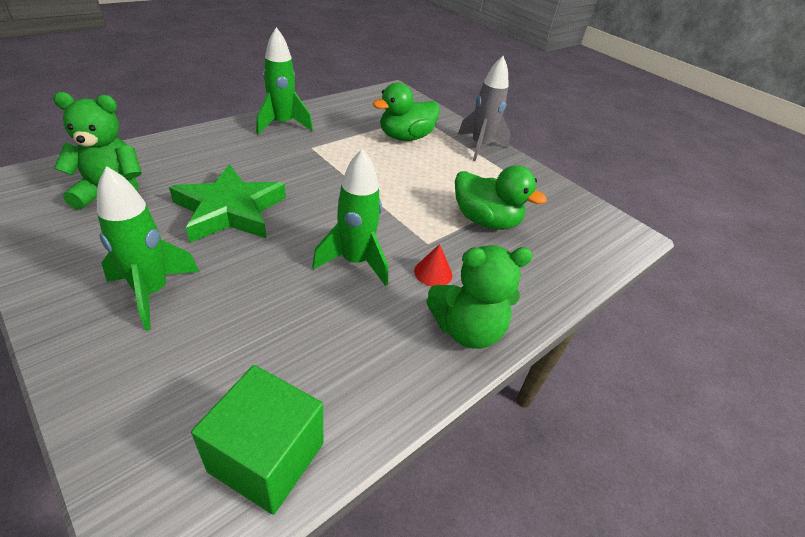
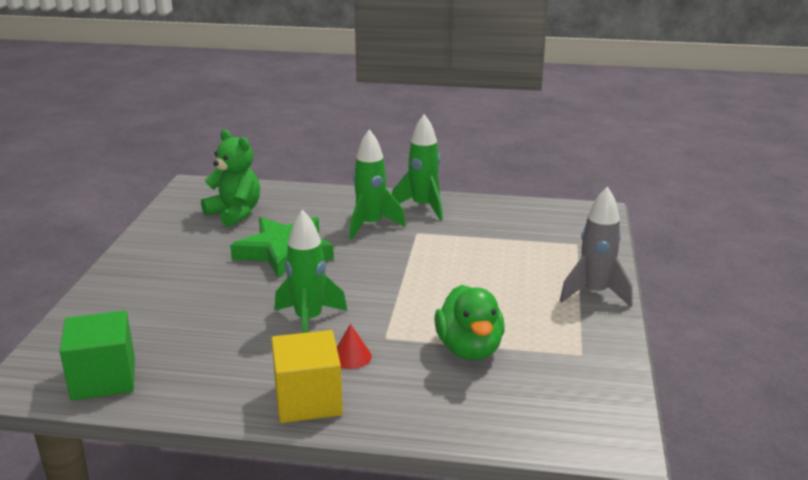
camera: 55 degrees right, 15 degrees down
(152, 292) = (174, 276): green rocket -> green rocket (371, 225)
(405, 137) = (523, 255): green duck -> none
(467, 330) = (308, 400): green teddy bear -> yellow cube

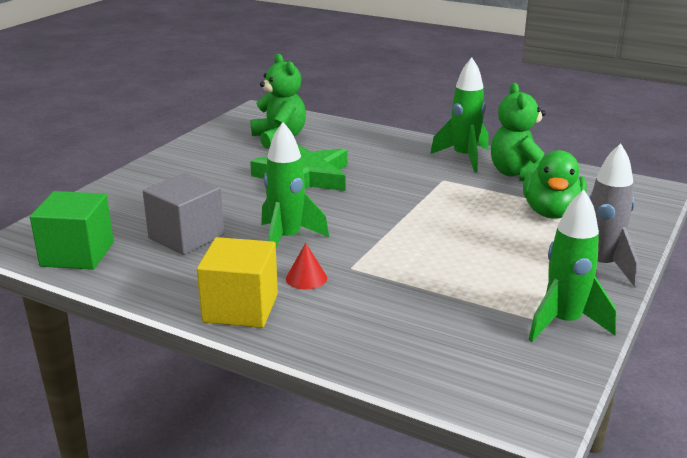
camera: 20 degrees right, 0 degrees up
(207, 337) = (186, 237): none -> grey cube
(371, 225) = (401, 166): green rocket -> green rocket (564, 323)
(469, 349) = (428, 294): green duck -> green duck (551, 212)
(479, 216) = (518, 174): none -> green teddy bear

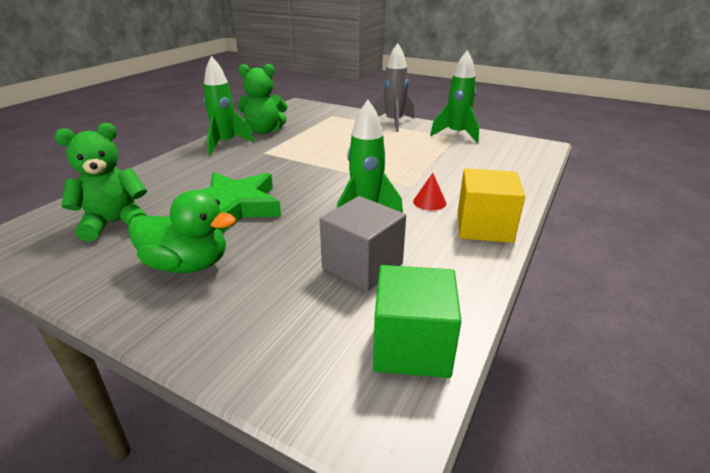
camera: 90 degrees left, 5 degrees up
(551, 212) = (326, 127): green duck -> green duck (188, 265)

